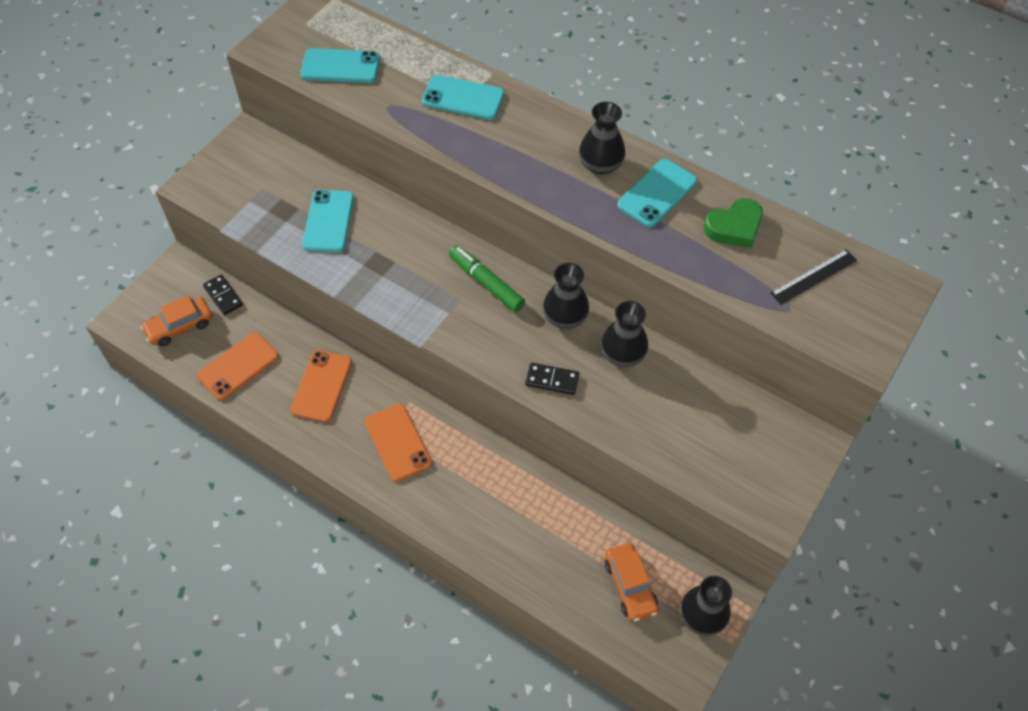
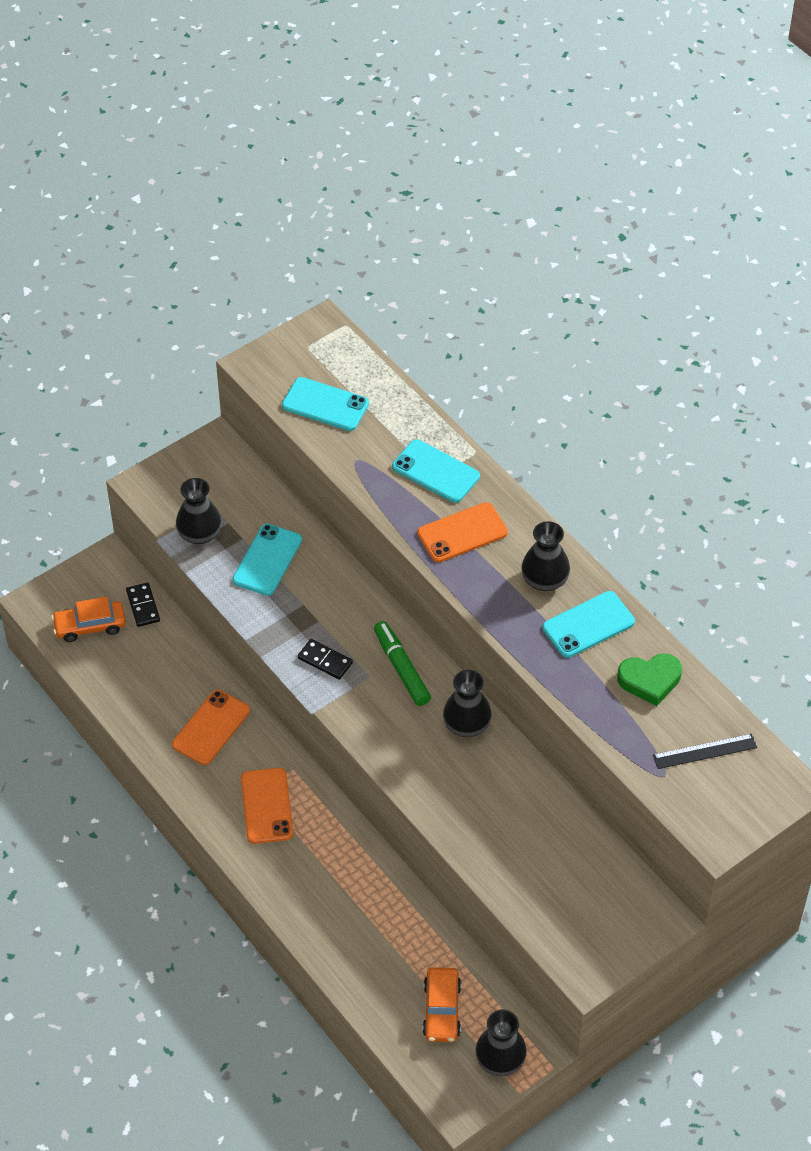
camera: 20 degrees right, 5 degrees down
(238, 366) = (135, 683): orange phone -> orange phone (462, 533)
(552, 380) = (427, 783): black domino -> black domino (325, 660)
(622, 354) = (508, 778): black vase -> black vase (199, 533)

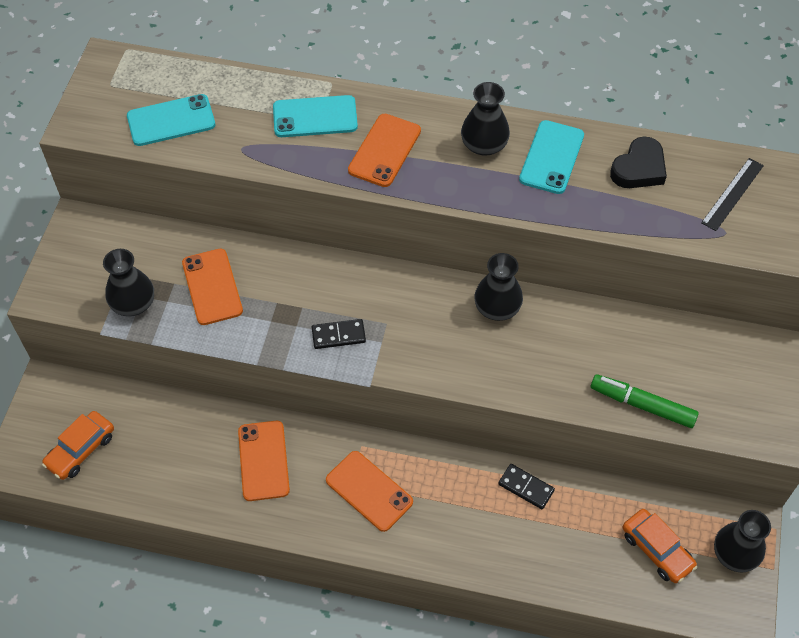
camera: 40 degrees left, 5 degrees up
(143, 606) = (112, 401): black domino -> black domino (526, 487)
(267, 560) = (212, 287): turquoise phone -> orange phone
(401, 668) = (404, 299): green marker -> green marker (642, 405)
(650, 680) = (639, 168): green heart -> black heart

